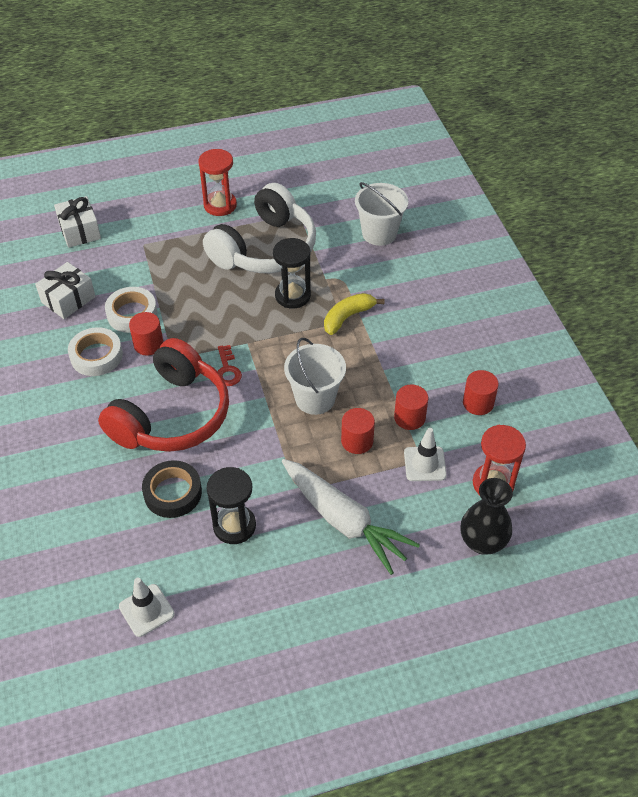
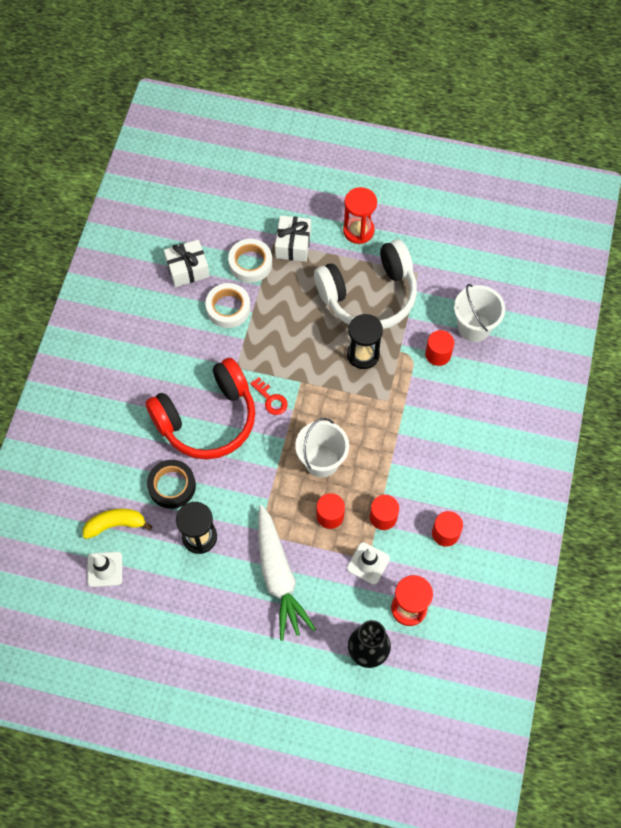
camera: 30 degrees right, 15 degrees up
(80, 231) = (231, 203): white gift -> white gift (293, 244)
(96, 356) = (181, 335): white tape -> white tape (250, 263)
(148, 344) = (225, 344): red cylinder -> red cylinder (438, 354)
(227, 370) = (271, 399): red key -> red key turned 60 degrees counterclockwise
(347, 317) = (394, 398): yellow banana -> yellow banana (115, 524)

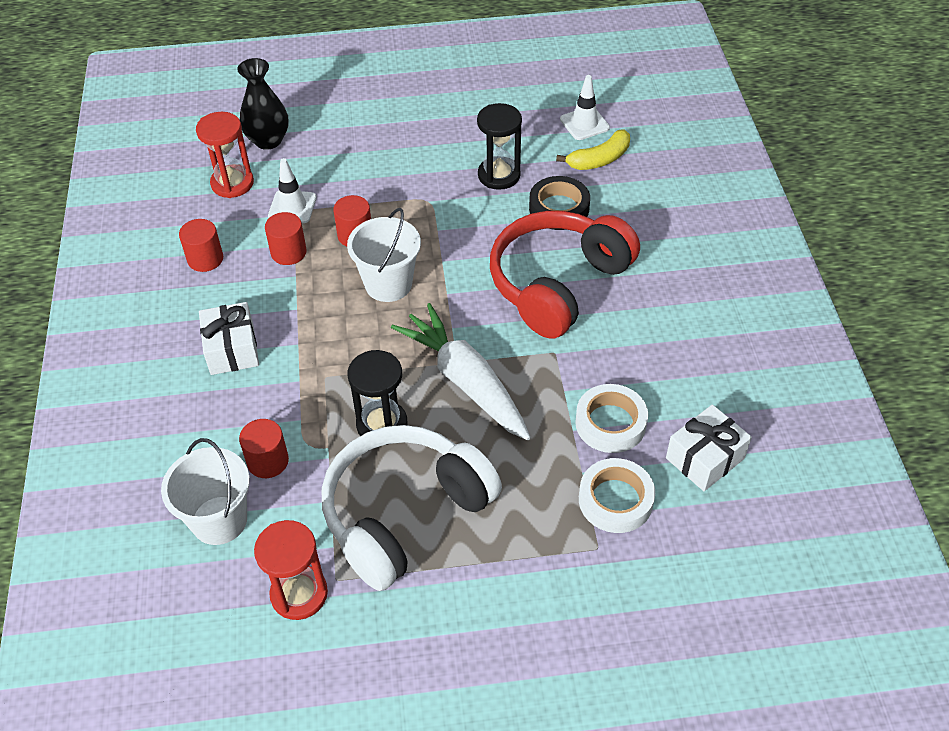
camera: 160 degrees right, 15 degrees down
(271, 399) = (487, 329): red key -> none
(279, 576) = (391, 168): white carrot -> white carrot (465, 381)
(293, 244) = (563, 555): white gift -> white gift (232, 349)
(358, 230) = (464, 619): red hourglass -> red hourglass (299, 594)

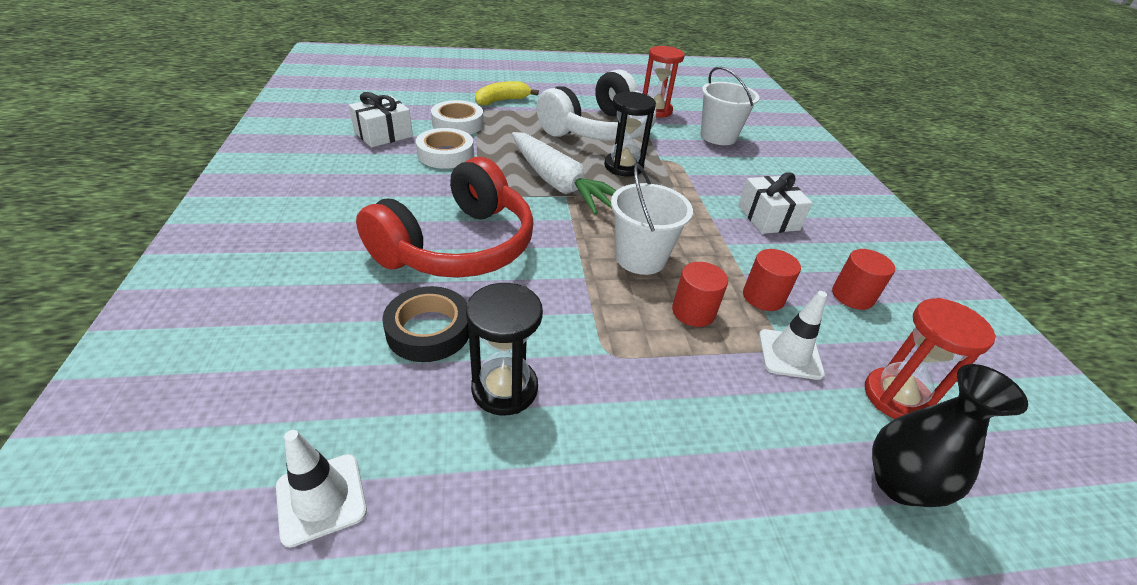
camera: 175 degrees right, 10 degrees down
(268, 461) = (700, 156): red cylinder -> none
(599, 159) = (333, 410): yellow banana -> yellow banana (502, 101)

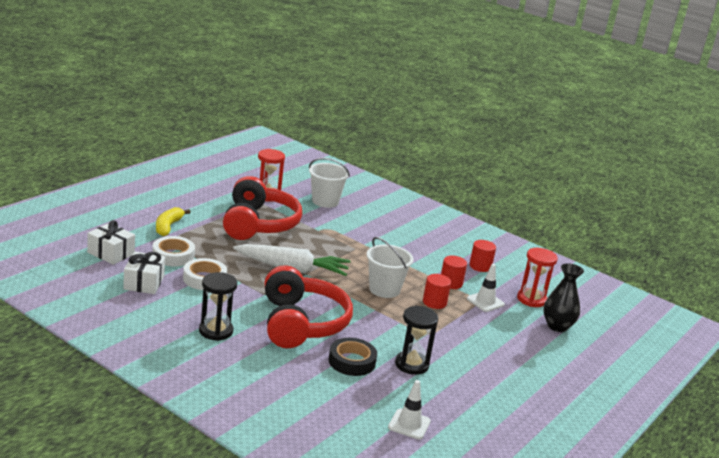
camera: 45 degrees left, 15 degrees down
(599, 130) = (258, 224): white headphones -> red headphones
(623, 166) = (307, 243): black hourglass -> black hourglass (216, 331)
(768, 218) = (408, 243): white gift -> white gift (111, 253)

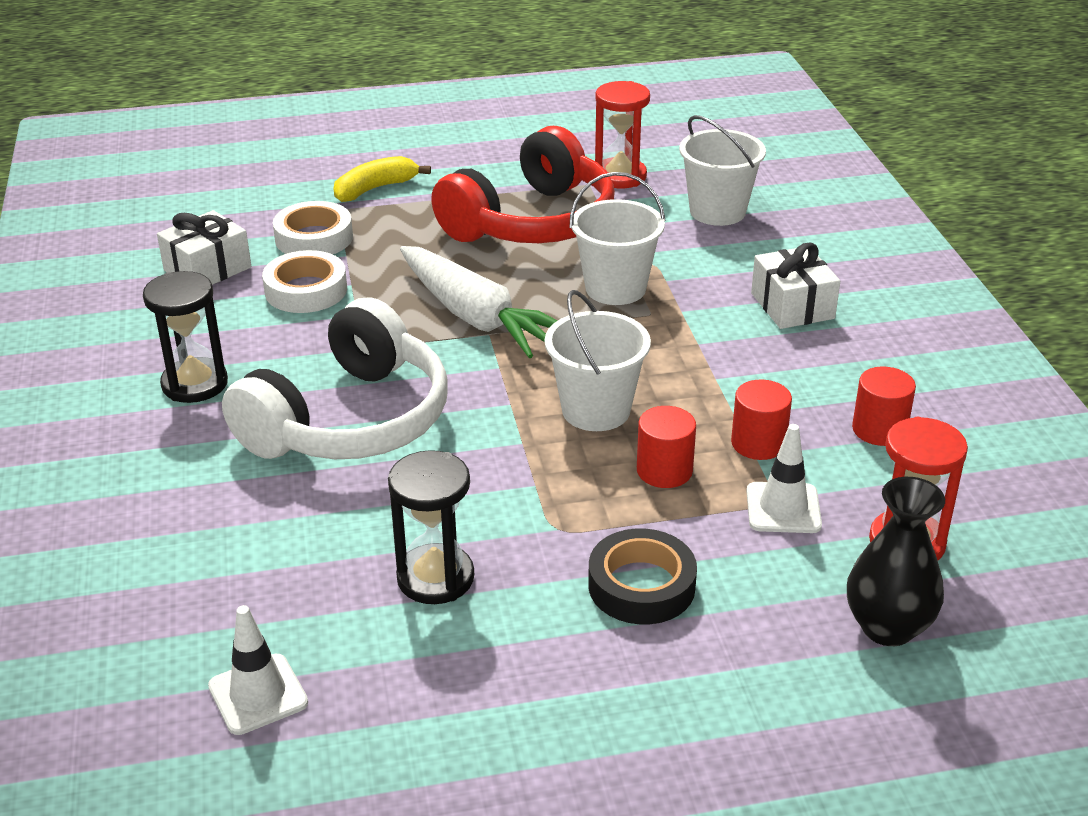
camera: 45 degrees right, 10 degrees up
(111, 253) = (229, 209): white gift -> white gift (792, 306)
(301, 323) = (349, 420): red headphones -> white headphones
(329, 242) = (615, 288): none -> white bucket
(352, 361) = (334, 525): black tape -> black tape (641, 586)

